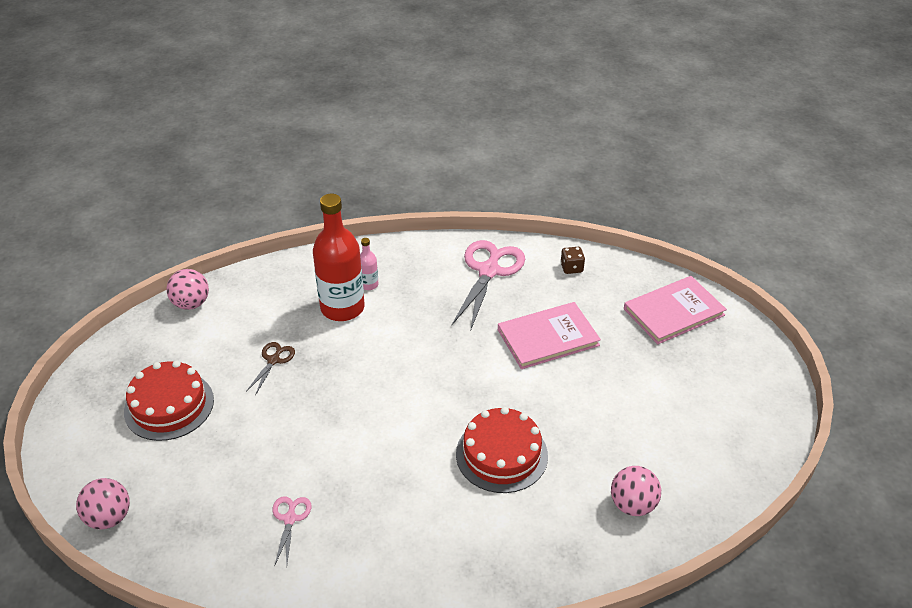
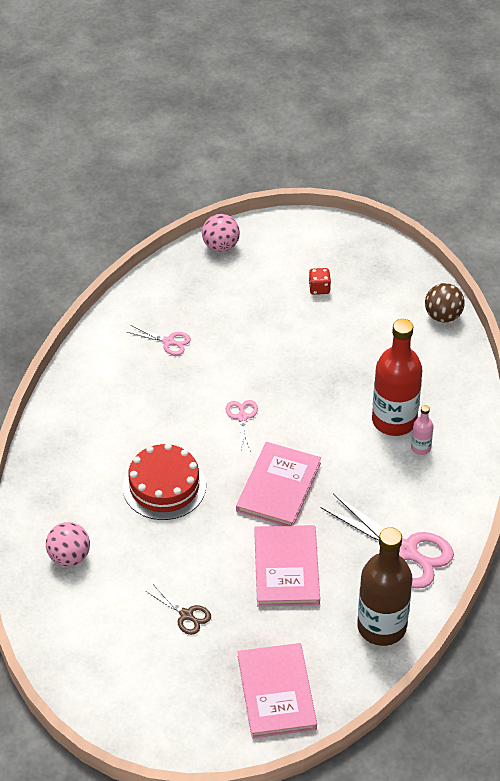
camera: 110 degrees right, 5 degrees up
(169, 405) = (319, 288): red cake -> red dice
(191, 303) = (443, 316): pink ball -> brown ball
(274, 360) = (344, 360): brown scissors -> brown scissors (186, 615)
(381, 418) = (242, 417): none -> pink scissors
(459, 366) = (278, 487): none -> pink book
(571, 268) = (381, 627): brown dice -> brown bottle

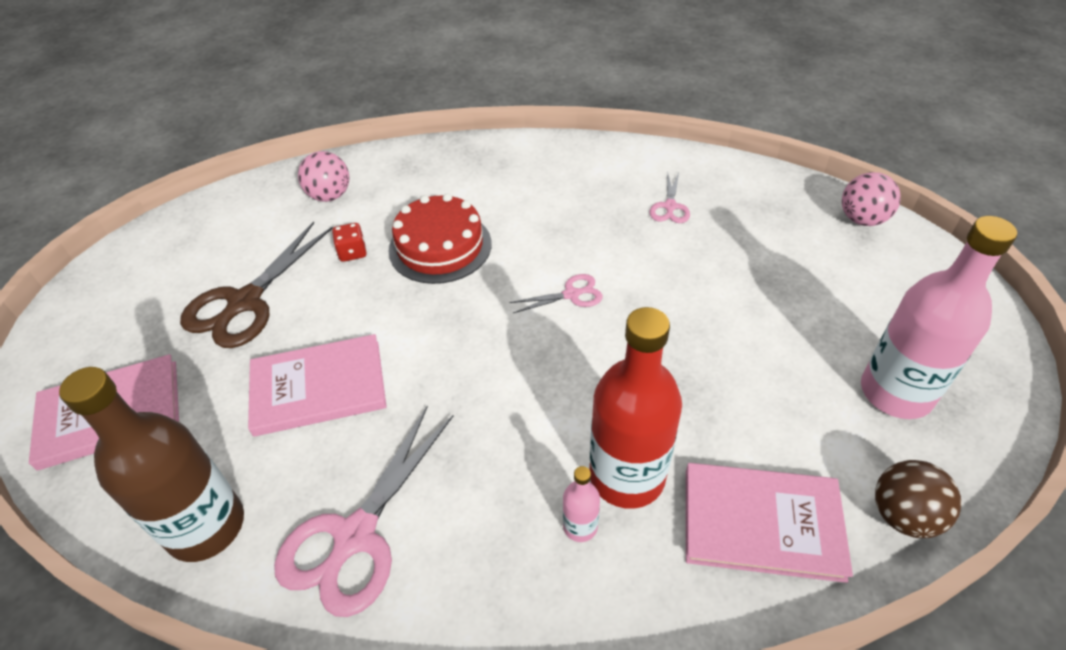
camera: 80 degrees right, 0 degrees up
(186, 615) = (245, 302): brown scissors -> brown scissors, size x2.01
(278, 487) = (459, 354): pink book -> pink book (762, 523)
(319, 288) = (854, 332): red dice -> red dice (352, 252)
(368, 288) = (896, 392): none -> pink bottle

